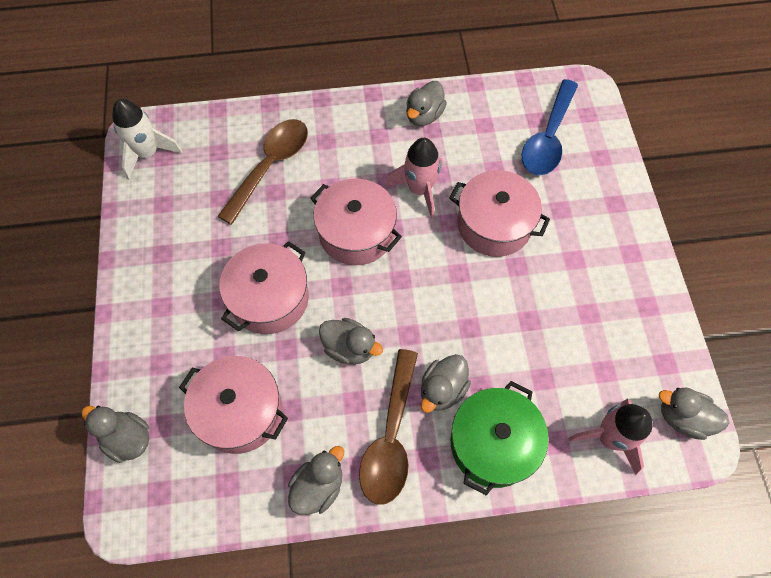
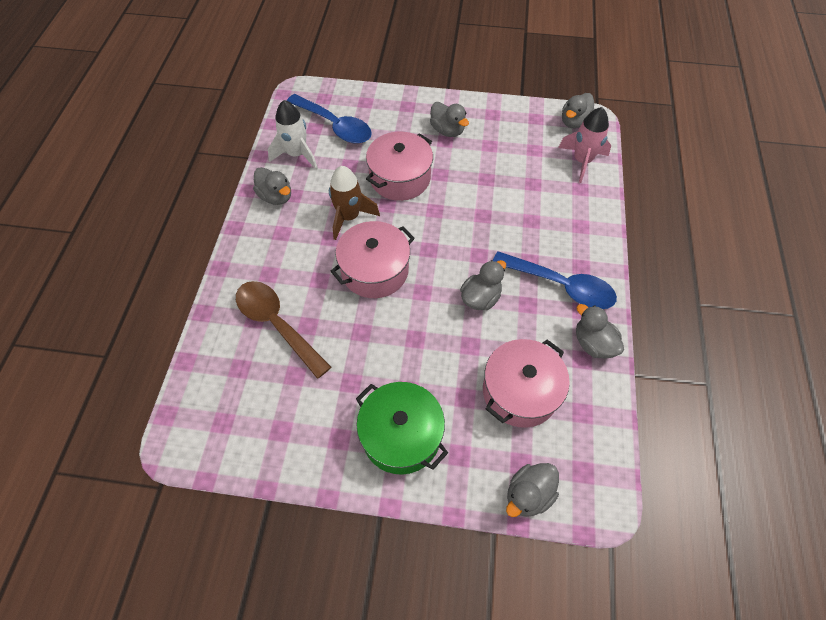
camera: 75 degrees left, 5 degrees down
(148, 153) = (210, 438): white rocket -> white rocket (297, 154)
(269, 298) = (418, 350): pink pot -> none
(390, 437) = (561, 286): brown spoon -> blue spoon
(420, 189) = (349, 217): pink rocket -> brown rocket
(442, 389) = (529, 244): grey duck -> grey duck (447, 130)
(493, 443) = (576, 224): green pot -> green pot (401, 435)

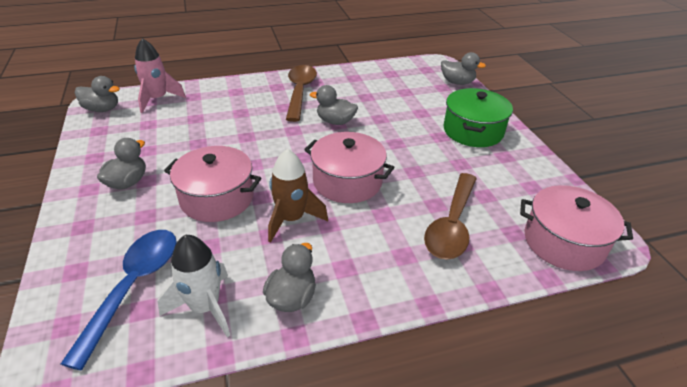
camera: 115 degrees left, 20 degrees down
(520, 391) = (397, 94): pink pot -> pink pot (563, 242)
(561, 286) = (300, 92): blue spoon -> brown spoon
(593, 343) = (339, 75): grey duck -> none

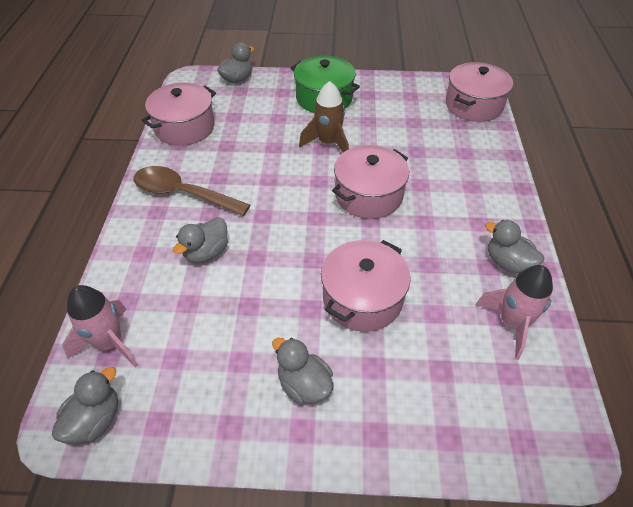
camera: 70 degrees left, 10 degrees up
(134, 286) = (479, 380): blue spoon -> none
(205, 307) = (511, 323): white rocket -> pink rocket
(291, 219) = (411, 245): brown rocket -> brown rocket (328, 143)
(335, 121) = (263, 179): grey duck -> grey duck (206, 253)
(374, 75) = (184, 127): none -> pink pot
(451, 225) = (443, 150): brown spoon -> none

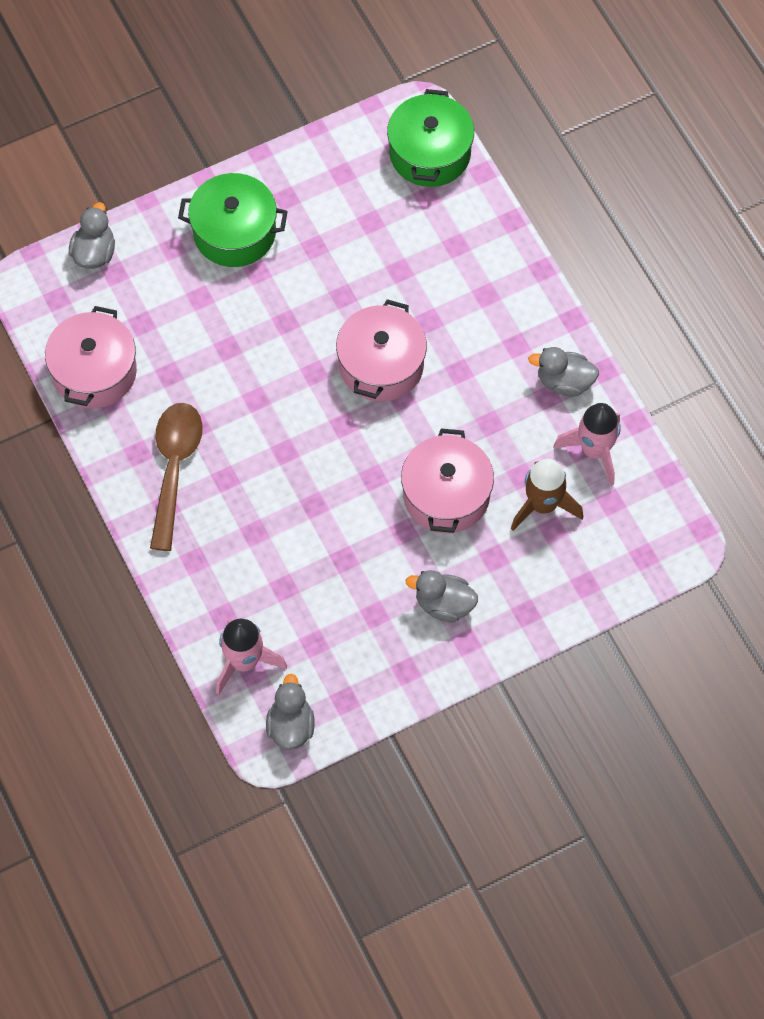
camera: 30 degrees left, 15 degrees up
(183, 193) = (174, 468): brown spoon -> brown spoon turned 105 degrees clockwise
(206, 253) = (259, 526): grey duck -> none
(328, 143) = (289, 309): brown rocket -> brown rocket (543, 505)
(473, 105) = (430, 153): pink pot -> green pot

